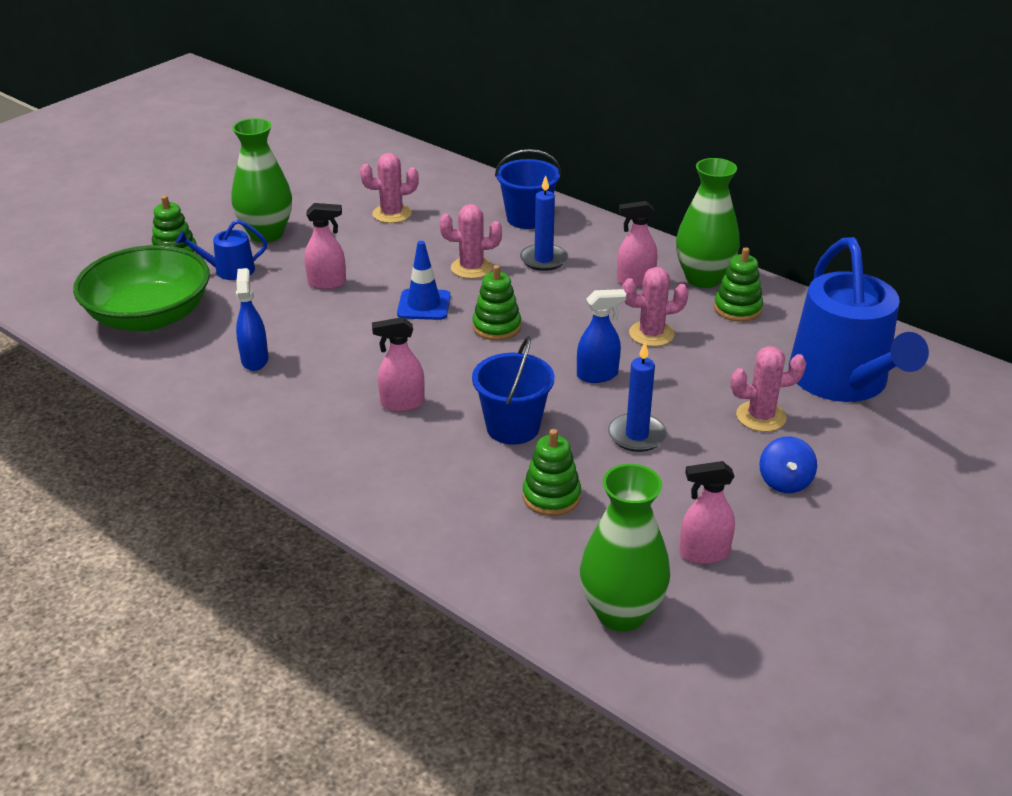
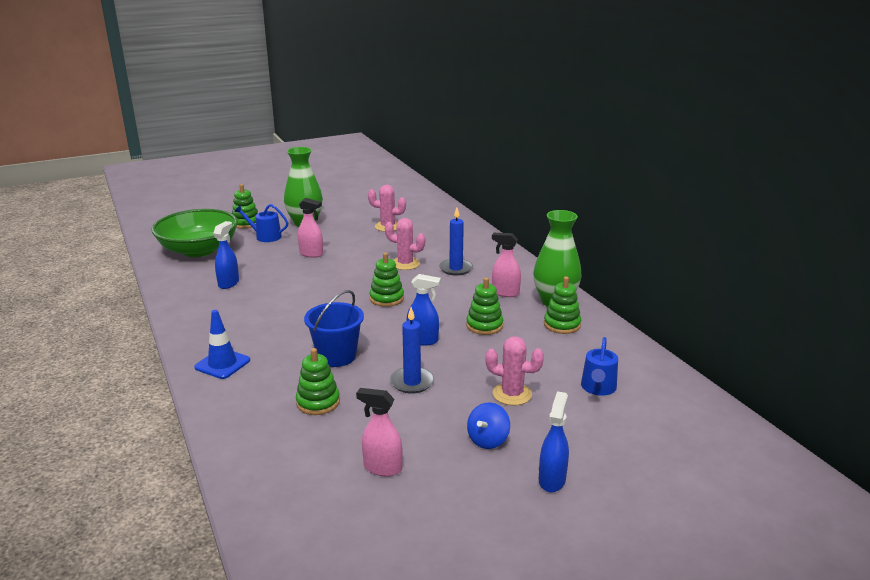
camera: 25 degrees right, 10 degrees down
(402, 404) = (284, 326): pink spray bottle -> none
(424, 305) = (355, 277): blue traffic cone -> blue traffic cone (222, 364)
(527, 218) = (469, 245): blue bucket -> none
(621, 613) = (287, 487): green vase -> none
(651, 334) = (484, 325): pink cactus -> green stacking toy
(843, 381) = (598, 388): blue watering can -> blue watering can, size x0.45
(887, 506) = (552, 480): none -> blue spray bottle

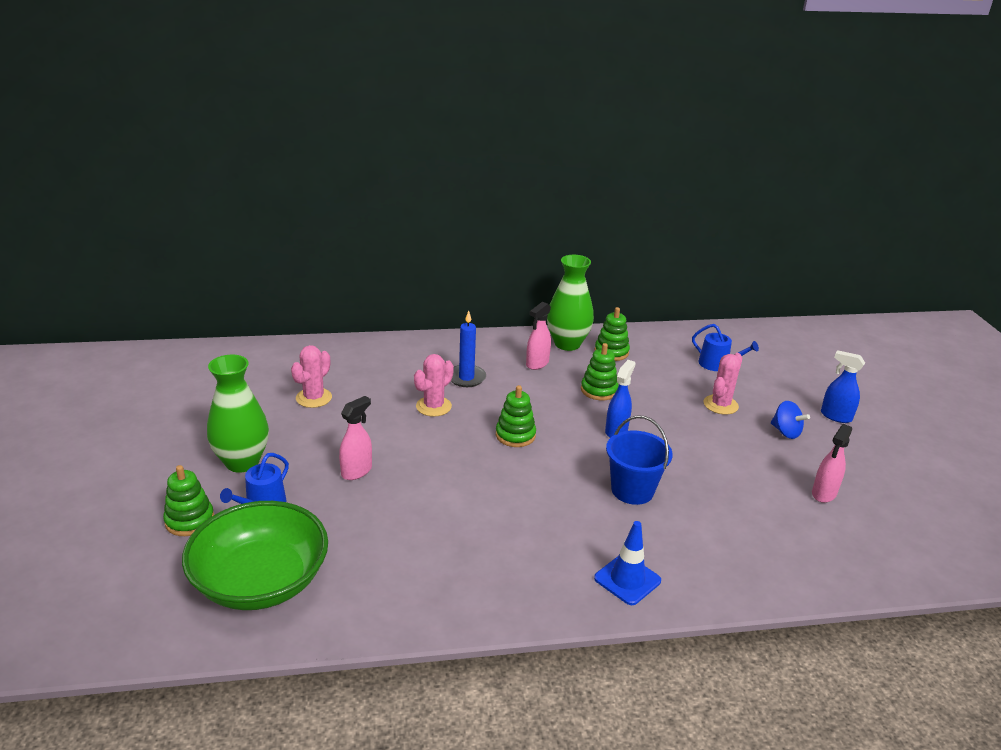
camera: 75 degrees left, 5 degrees up
(229, 283) = (405, 557): blue spray bottle -> none
(318, 402) = (719, 516): green stacking toy -> none
(412, 382) = (692, 452): blue candle -> none

